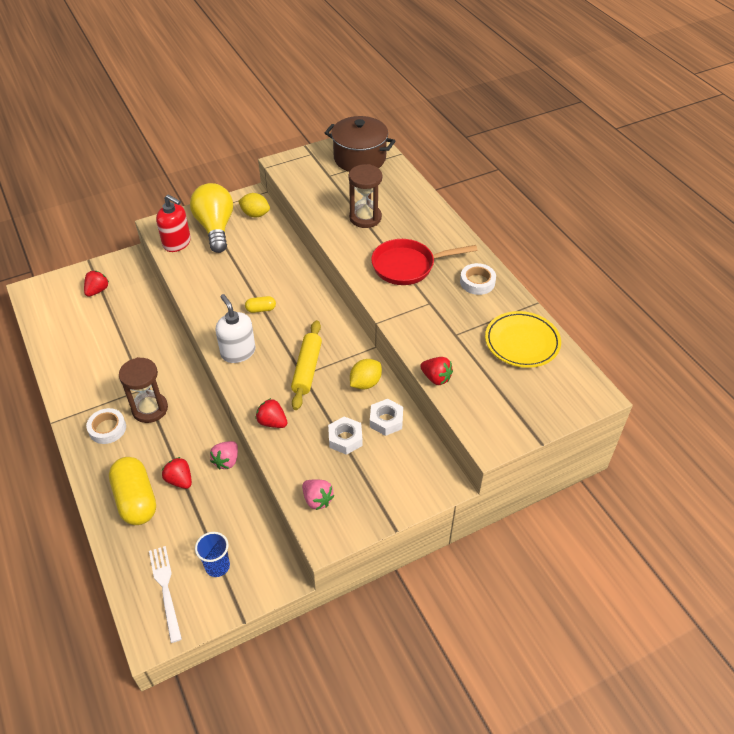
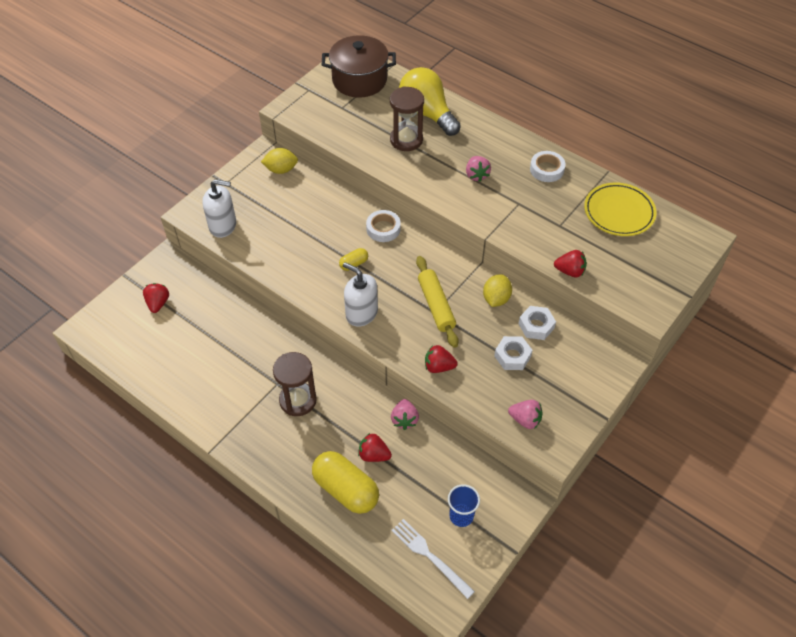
camera: 25 degrees left, 5 degrees up
(107, 429) = (270, 435): white tape -> white tape (383, 229)
(177, 243) = (223, 226): red soap dispenser -> white soap dispenser
(215, 228) = (251, 197): yellow light bulb -> yellow light bulb (427, 113)
(407, 266) = (476, 175): red pan -> pink strawberry

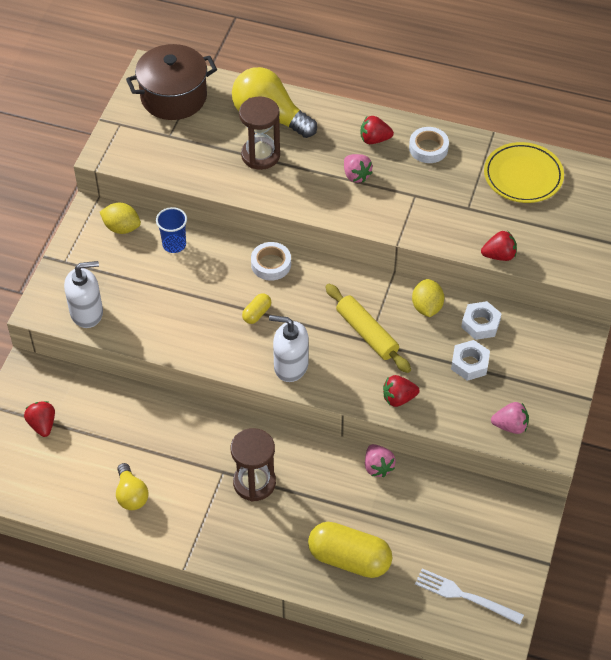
camera: 20 degrees left, 0 degrees up
(197, 379) = (131, 495): none -> yellow light bulb
(281, 170) = (122, 228): yellow lemon -> yellow lemon turned 45 degrees clockwise
(374, 455) = (362, 514): red strawberry -> red strawberry (374, 139)
(461, 516) = (479, 546): blue cup -> blue cup (174, 244)

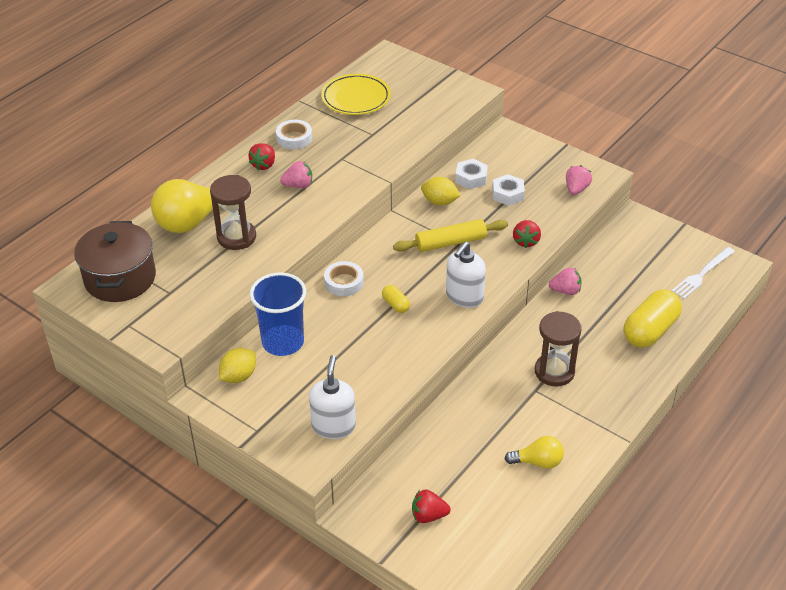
camera: 70 degrees left, 10 degrees down
(174, 244) = (283, 342): blue cup -> blue cup, size x1.71
(499, 255) = (431, 131): red strawberry -> none

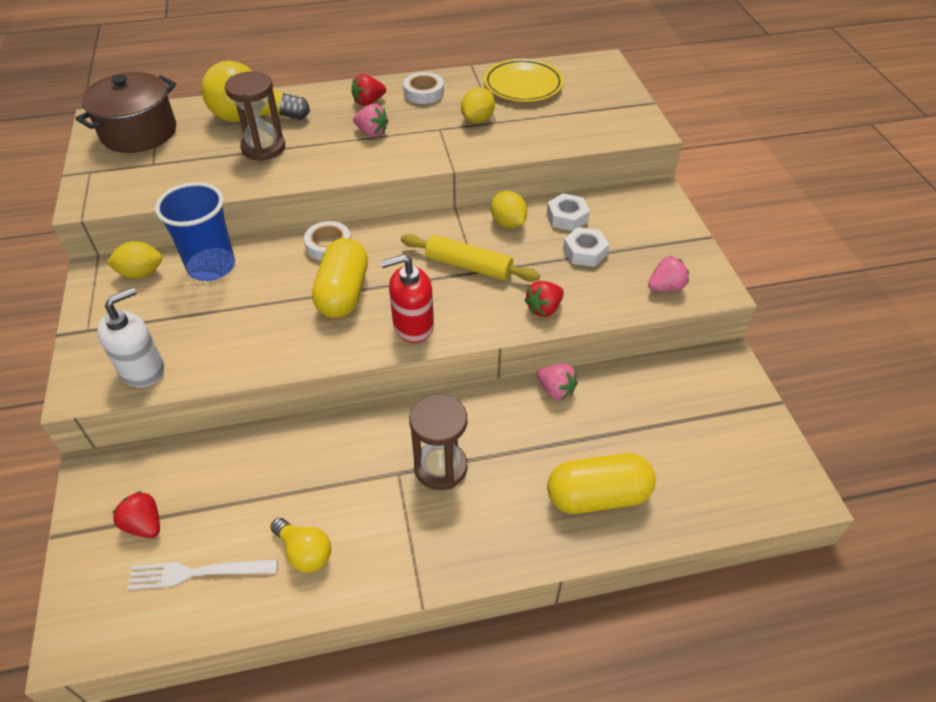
camera: 40 degrees right, 5 degrees up
(358, 139) = (477, 120): none -> yellow lemon
(395, 305) = (343, 293): yellow capsule -> yellow capsule, size x2.14
(464, 297) = (413, 326): white soap dispenser -> red soap dispenser
(702, 274) = (738, 473): white fork -> white fork (197, 573)

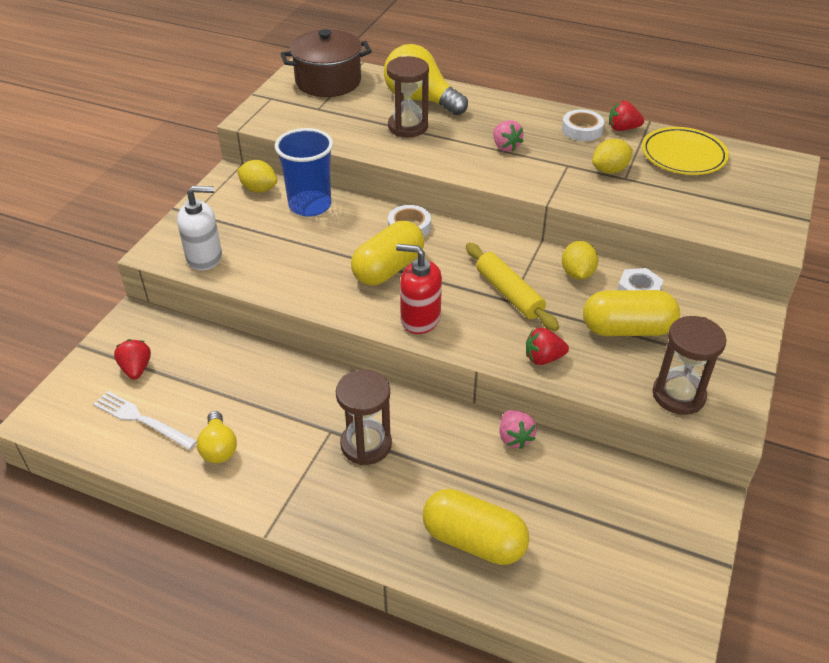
camera: 35 degrees right, 5 degrees down
(368, 102) = (526, 121): red strawberry -> red strawberry (622, 128)
(585, 252) = (627, 329): white nut -> yellow capsule
(665, 287) = (678, 395): pink strawberry -> brown hourglass

